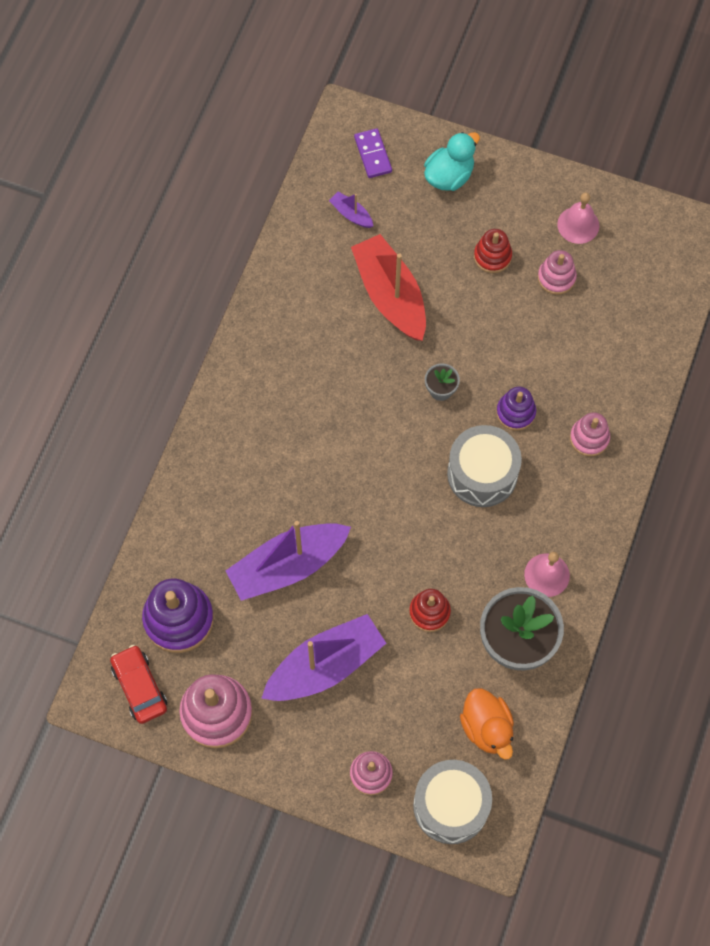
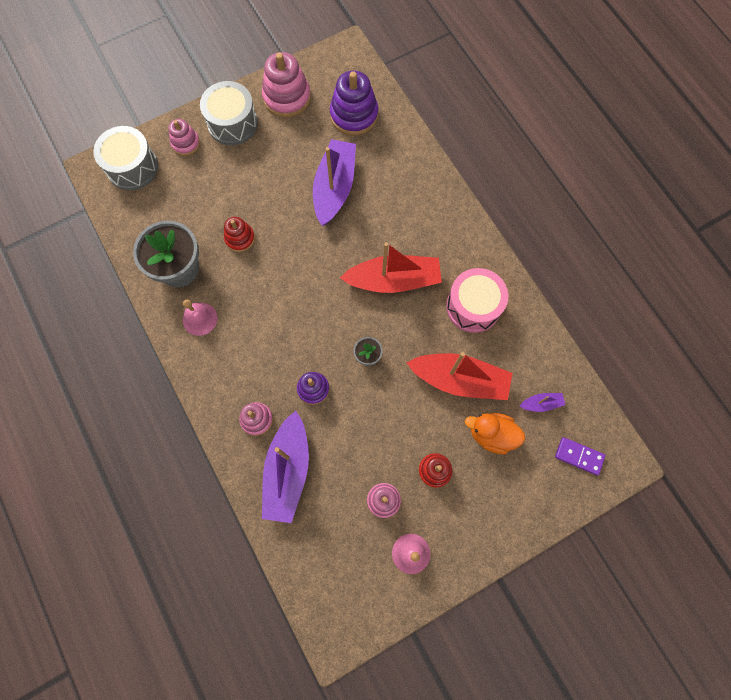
camera: 130 degrees right, 5 degrees up
(139, 687) = (334, 73): red car -> none
(305, 335) = (473, 306): none -> pink drum
(325, 665) = (262, 164): purple boat -> purple boat (287, 471)
(342, 426) = (394, 280): none -> red boat
(449, 176) = (521, 495): turquoise duck -> none
(482, 474) = (292, 335): grey drum -> grey drum (232, 123)
(487, 728) = (151, 216): orange duck -> orange duck (491, 434)

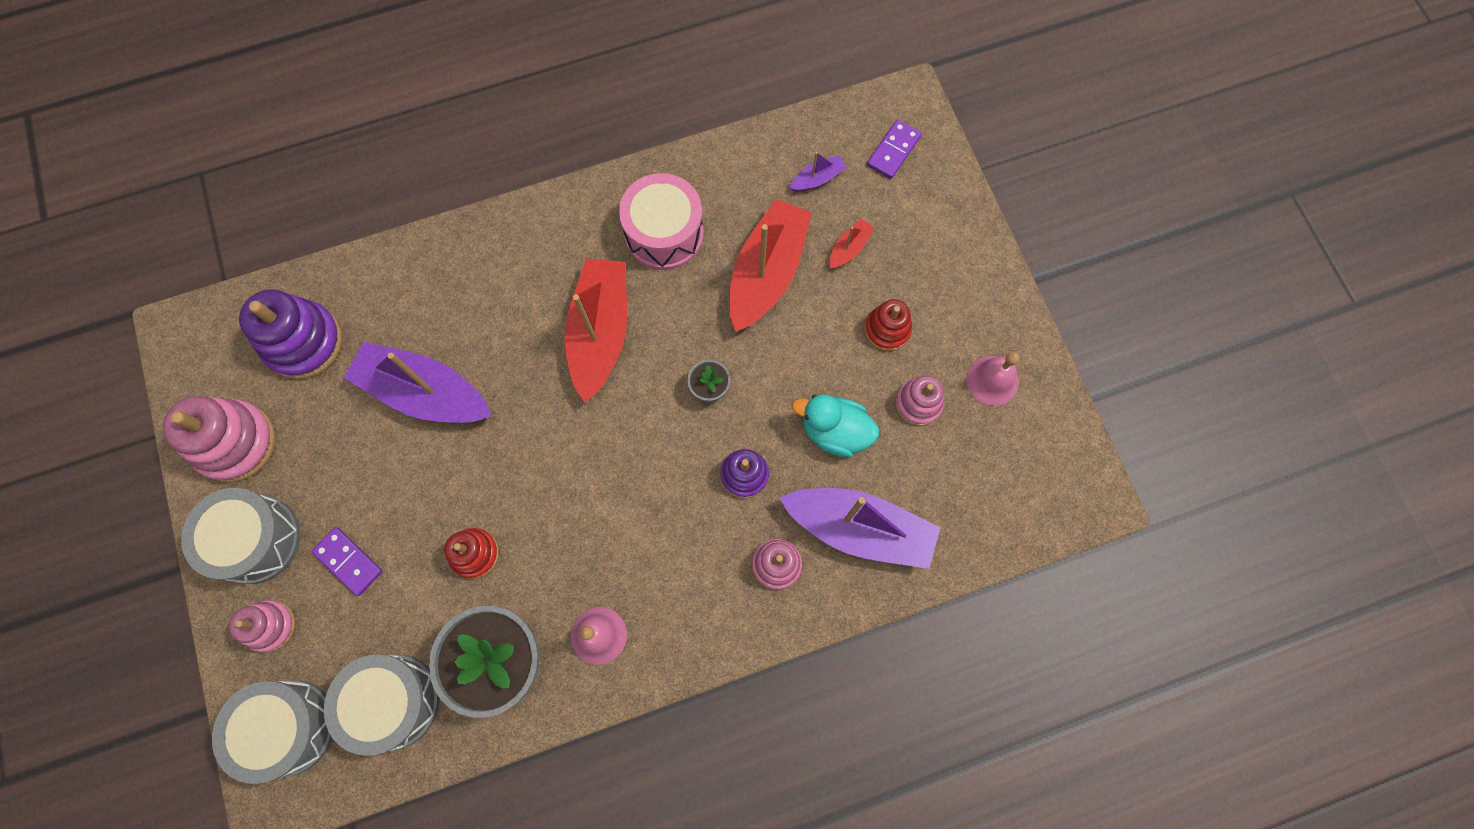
camera: 80 degrees left, 0 degrees up
(151, 216) = (394, 701): none -> grey drum
(226, 173) = (349, 561): none -> purple domino
(352, 444) = (835, 431): none -> turquoise duck
(491, 434) = (849, 248): orange duck -> red boat
(541, 403) = (817, 179): purple boat -> purple boat turned 60 degrees clockwise

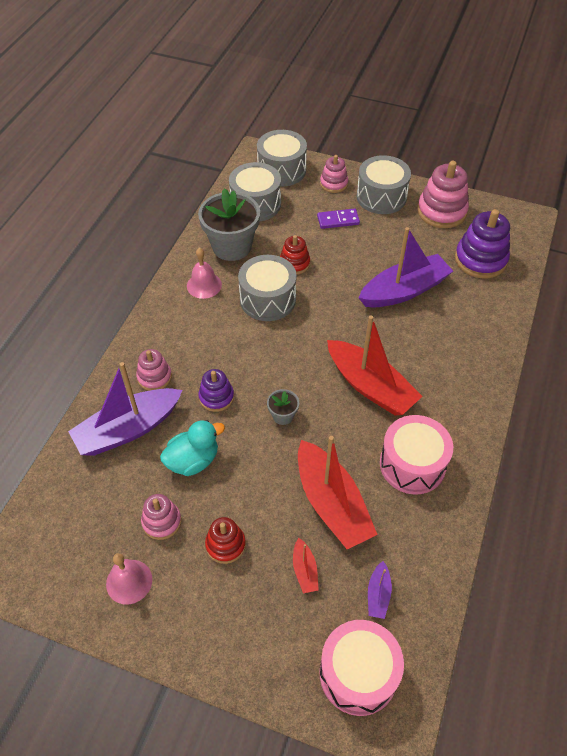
camera: 130 degrees right, 20 degrees down
(561, 537) = (267, 299): none -> grey drum
(893, 151) = (358, 673): purple domino -> pink drum

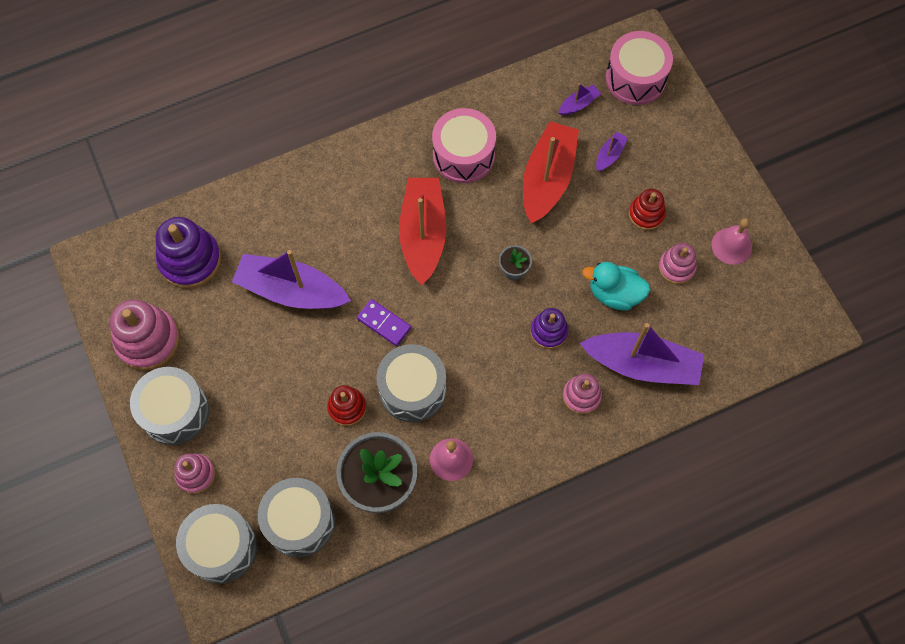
camera: 135 degrees left, 15 degrees up
(304, 570) = (609, 155): red boat -> purple boat
(338, 220) = (250, 421): purple domino -> purple domino (384, 323)

